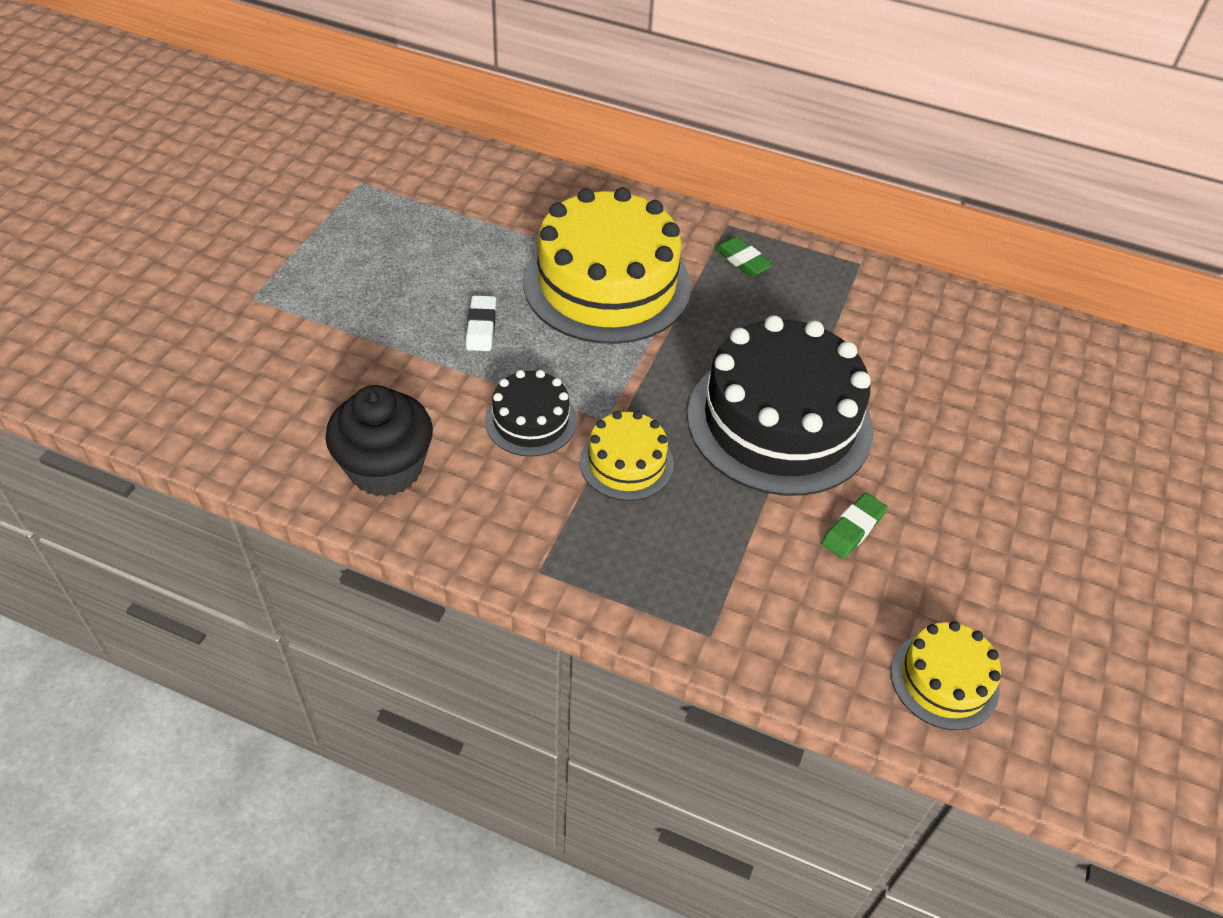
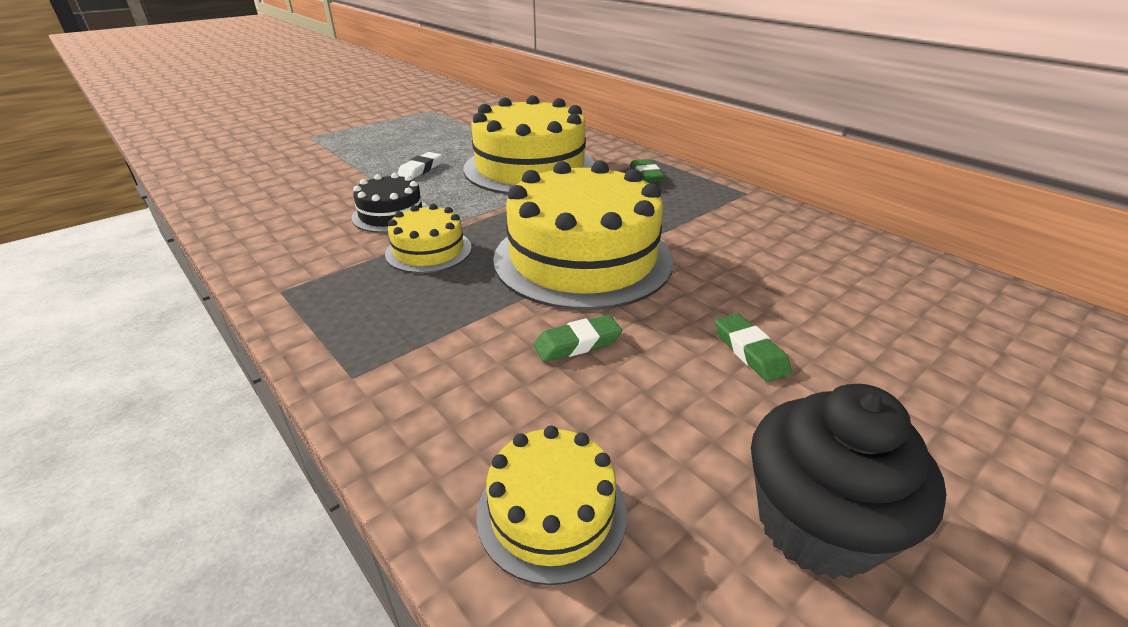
camera: 30 degrees right, 15 degrees down
(386, 468) = (266, 214): black cupcake -> black cupcake (817, 525)
(779, 421) = (583, 258): black cake -> yellow cake
(980, 487) = (750, 351): none -> green eraser

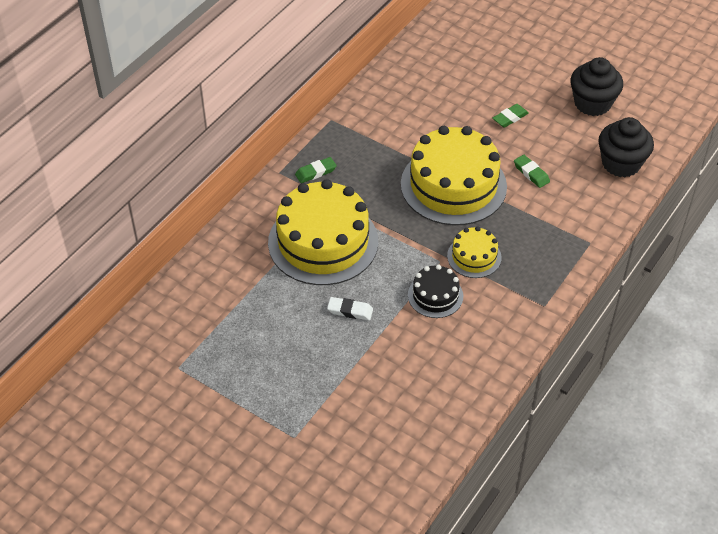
camera: 105 degrees left, 15 degrees up
(552, 512) = (621, 163): yellow cake -> black cupcake

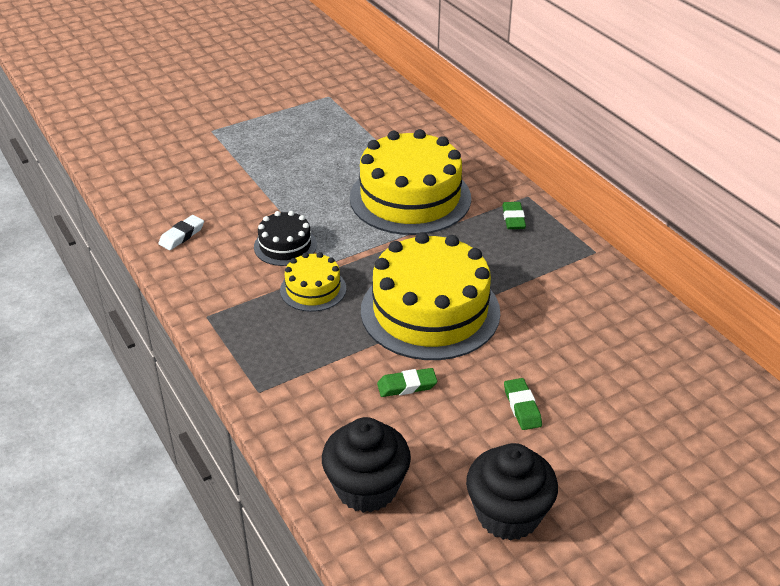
camera: 115 degrees right, 10 degrees down
(350, 311) = (312, 190): white eraser -> white eraser (182, 235)

